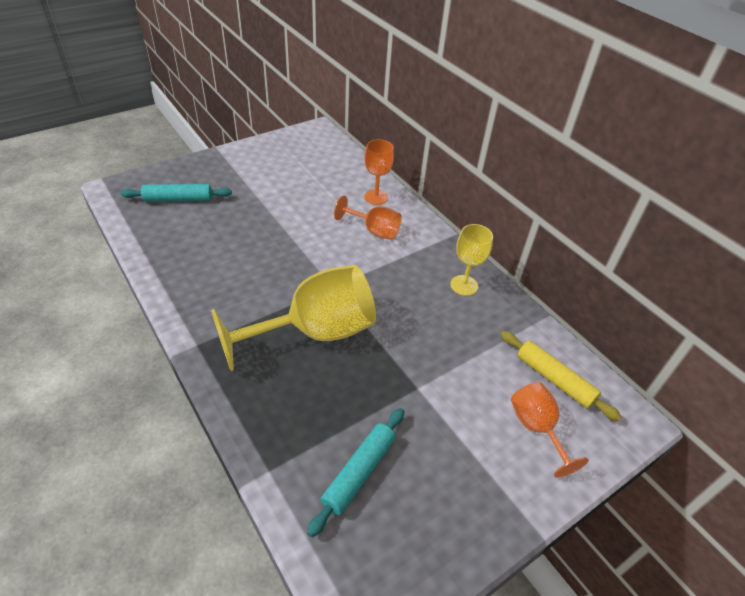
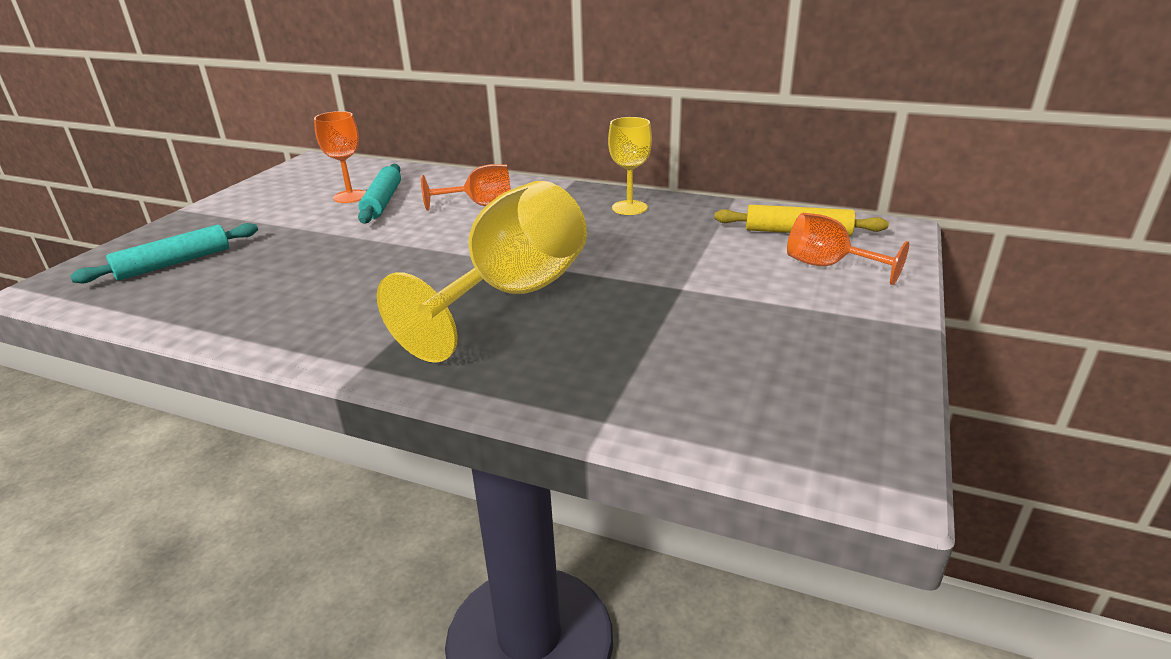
camera: 30 degrees left, 15 degrees down
(359, 472) = (709, 371): turquoise rolling pin -> turquoise rolling pin (382, 202)
(376, 197) = (451, 184): orange goblet -> orange goblet (350, 196)

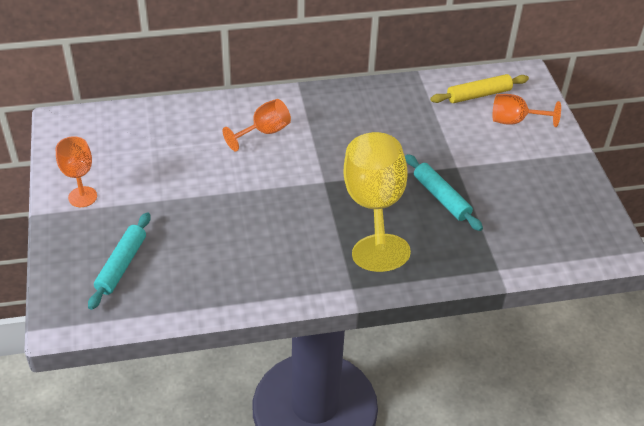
camera: 35 degrees left, 15 degrees up
(350, 196) = (155, 154): orange goblet -> orange goblet (82, 197)
(382, 202) = (188, 152): turquoise rolling pin -> turquoise rolling pin (441, 197)
(629, 208) = (364, 103): yellow goblet -> none

